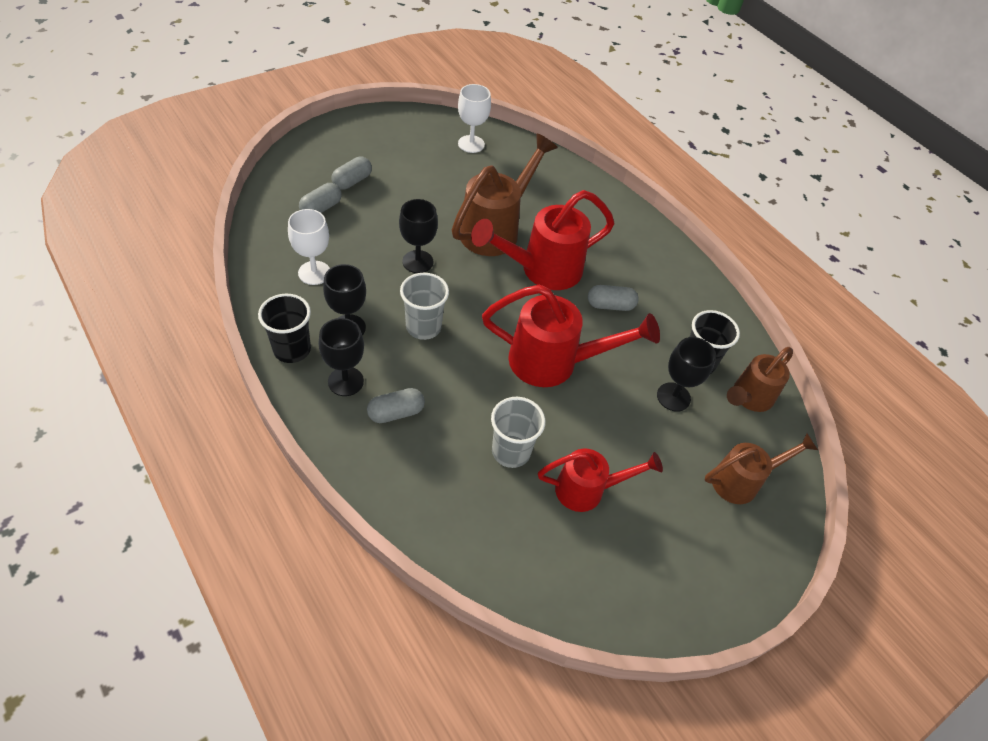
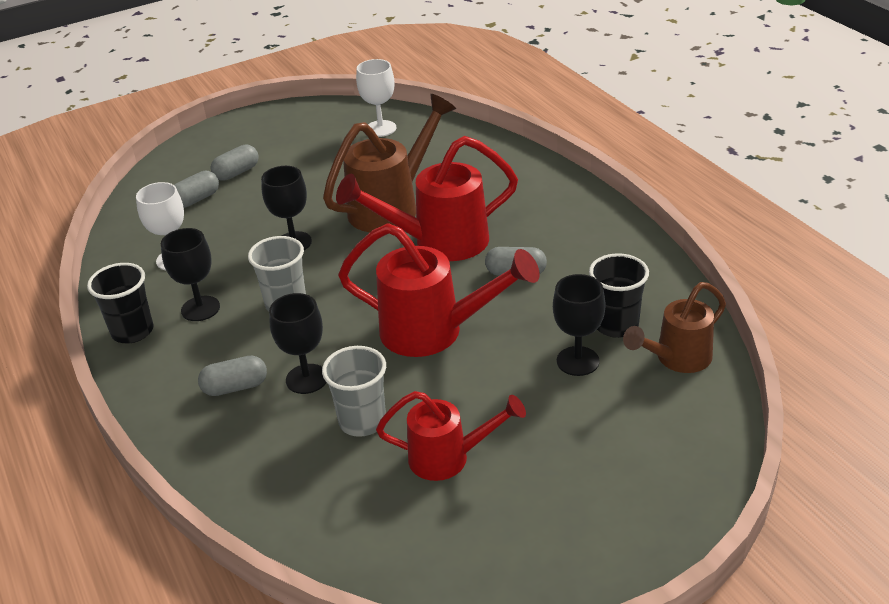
camera: 15 degrees right, 15 degrees down
(345, 381) = (185, 359): black goblet -> black goblet (307, 379)
(743, 481) = (652, 445): brown watering can -> none

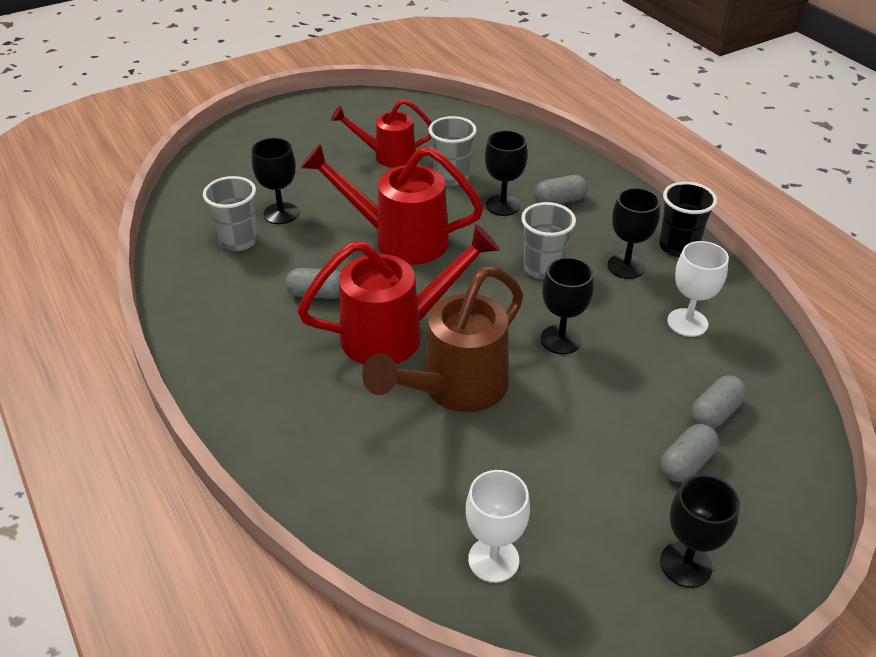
camera: 175 degrees right, 5 degrees up
(266, 131) = (686, 564): none -> black goblet
(616, 325) = (239, 241): black cup -> grey cup
(676, 359) = (201, 213): brown watering can -> none

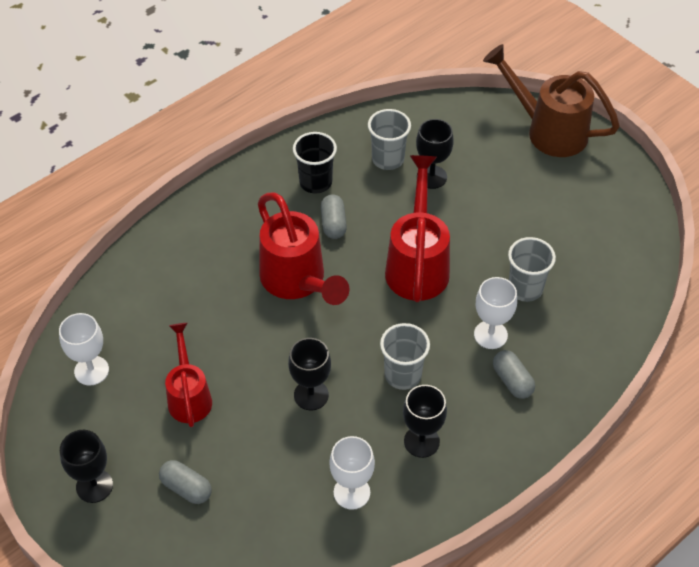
camera: 80 degrees right, 10 degrees up
(387, 156) = (544, 233): red watering can -> red watering can (189, 396)
(454, 389) = (242, 328): brown watering can -> brown watering can (547, 130)
(503, 205) = (490, 335): black goblet -> white goblet
(678, 246) = (464, 486): black cup -> black cup (315, 182)
(715, 413) = (243, 511): grey capsule -> none

